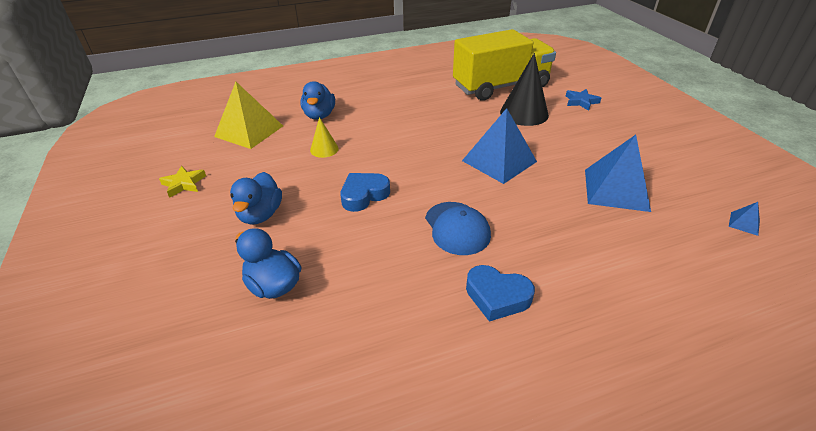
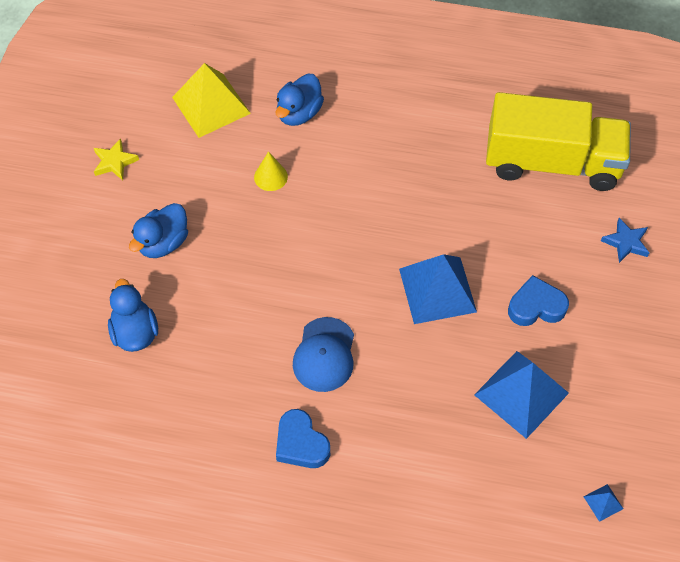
camera: 30 degrees right, 20 degrees up
(364, 195) = (268, 266): blue heart -> blue heart (536, 306)
(524, 113) = (534, 227): black cone -> none

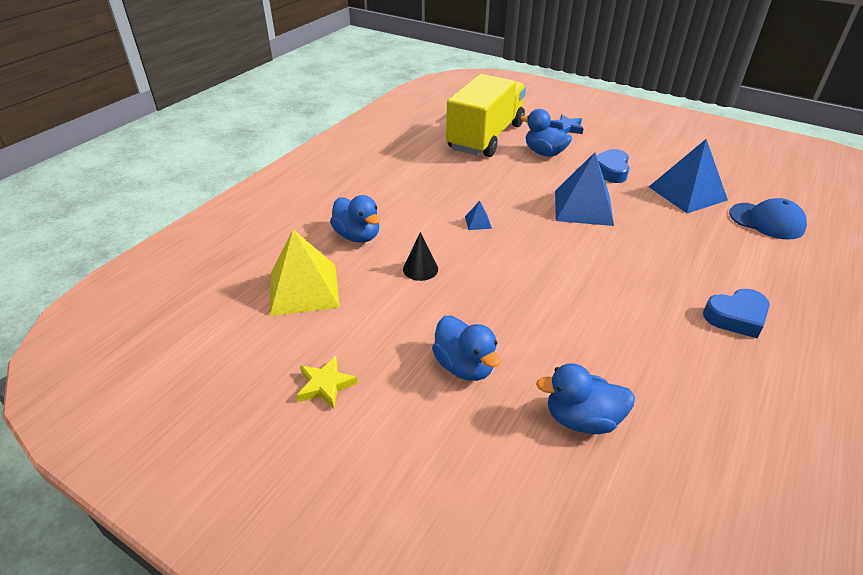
camera: 70 degrees left, 20 degrees down
(270, 177) = (420, 269): yellow cone -> black cone
(324, 355) = (637, 281): blue cap -> blue cap (767, 221)
(543, 231) = (544, 153): none -> blue duck
(603, 502) = (780, 182): blue pyramid -> blue pyramid (478, 222)

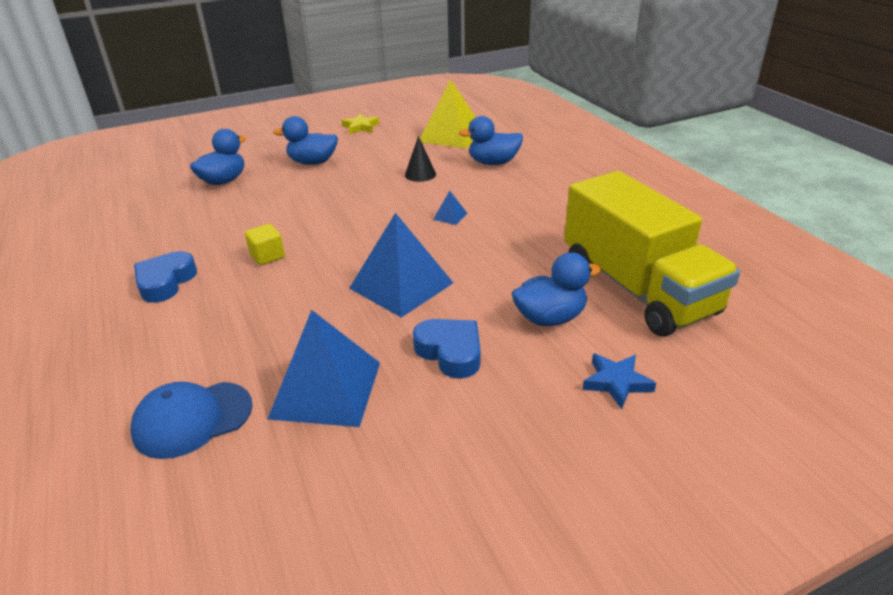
camera: 125 degrees right, 5 degrees down
(638, 284) = (267, 256): none -> yellow cube

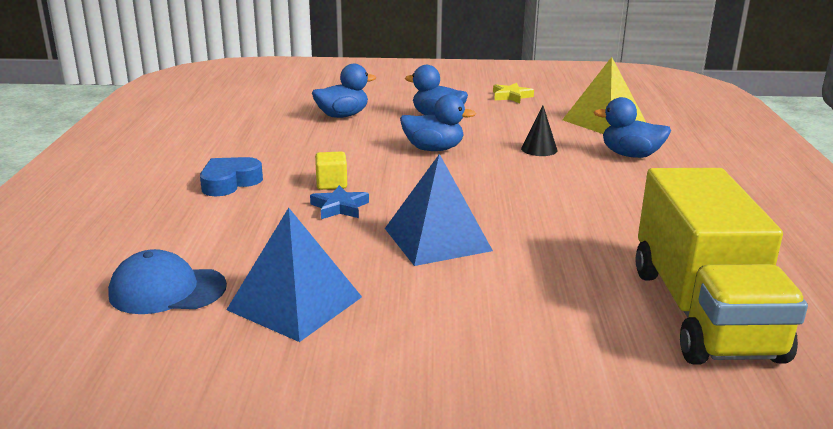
camera: 25 degrees right, 10 degrees down
(450, 216) = (539, 192): blue pyramid -> none
(450, 352) = (438, 309): blue heart -> none
(550, 318) = (572, 310): blue duck -> blue duck (433, 149)
(616, 382) = (597, 390): blue star -> blue star (339, 207)

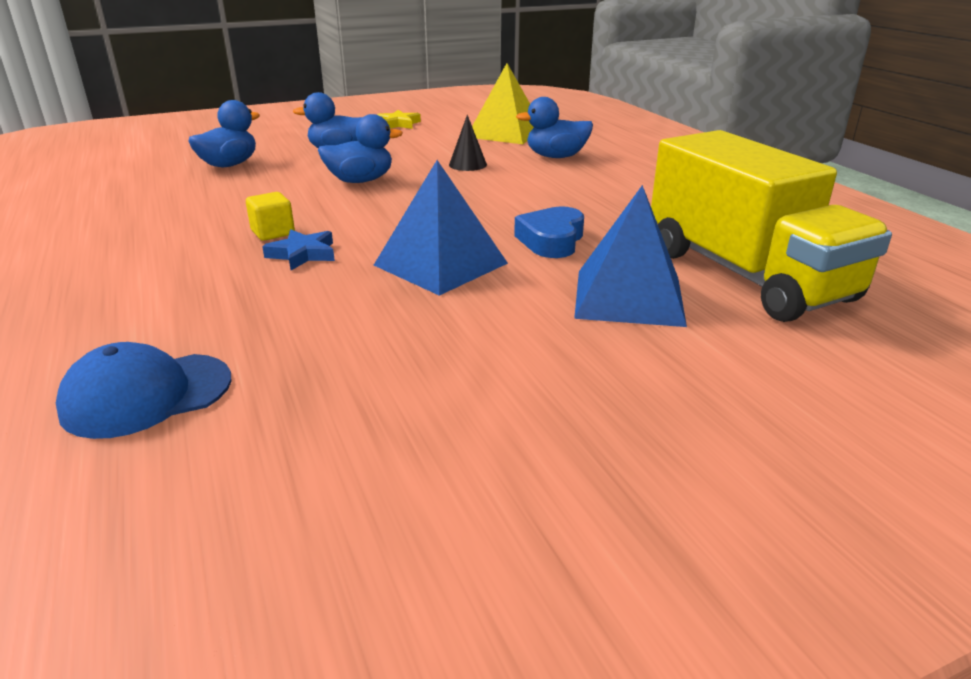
camera: 25 degrees left, 5 degrees up
(229, 182) = (140, 254): blue heart -> blue heart (551, 240)
(294, 303) = (334, 367): blue pyramid -> blue pyramid (628, 297)

